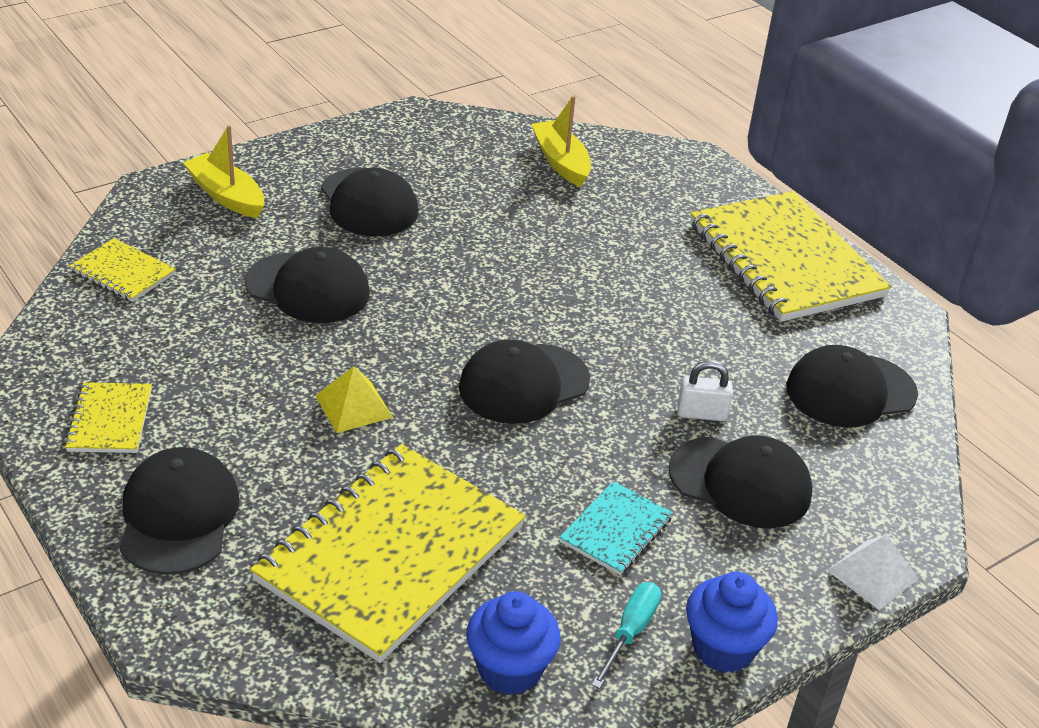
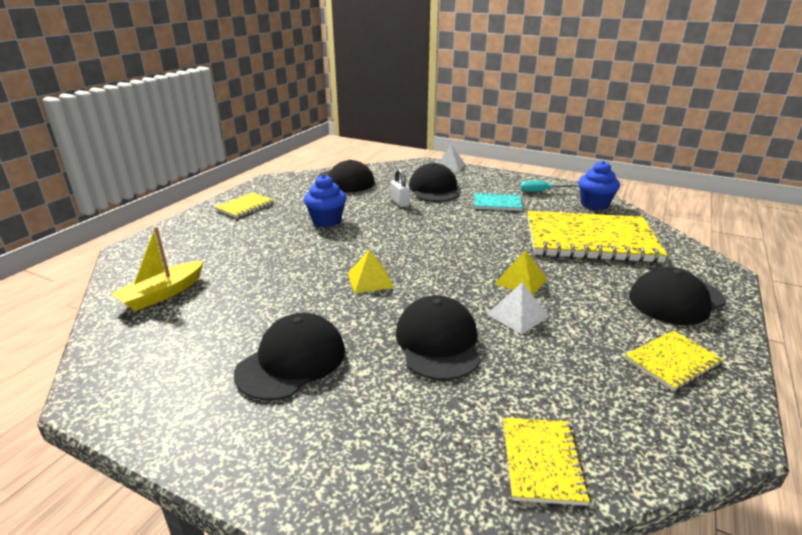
camera: 115 degrees left, 10 degrees down
(226, 196) = (350, 461): yellow boat -> none
(293, 362) = (517, 315): none -> white pyramid
(469, 292) = (370, 280): none -> yellow pyramid
(523, 384) = (434, 242): black cap -> none
(723, 648) = (521, 179): blue cupcake -> blue cupcake (327, 221)
(785, 260) = (245, 207): yellow notebook -> yellow notebook, size x0.45

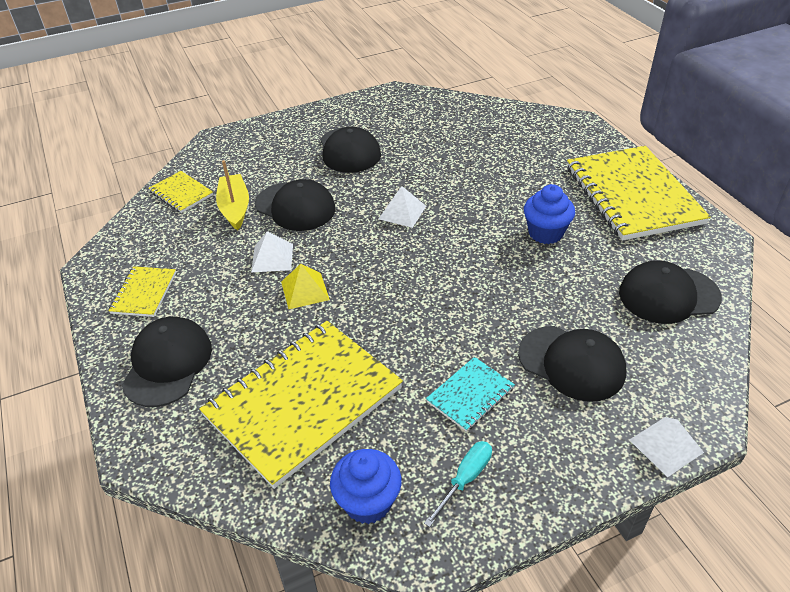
camera: 130 degrees right, 15 degrees up
(162, 294) = (484, 124): yellow boat -> yellow boat (235, 208)
(245, 207) = (633, 195): yellow notebook -> yellow notebook, size x2.21
(370, 280) = (402, 212): yellow pyramid -> white pyramid
(400, 202) = (551, 307): white padlock -> none

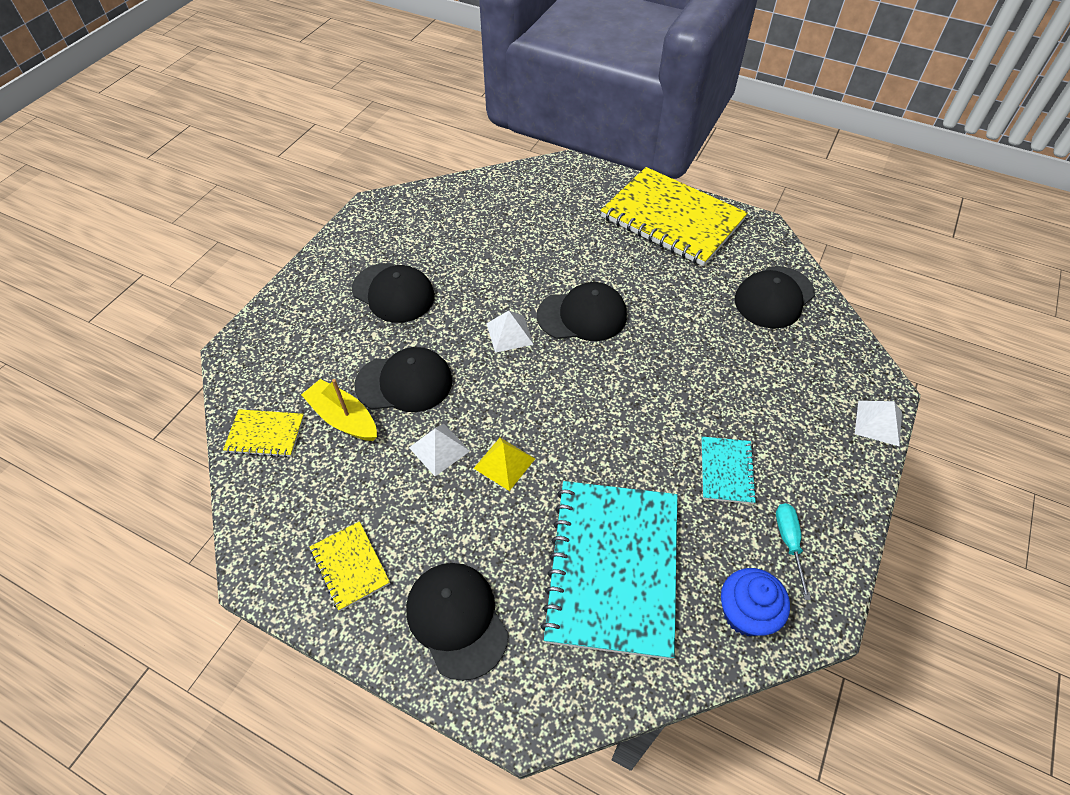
camera: 40 degrees left, 10 degrees up
(303, 402) = (613, 568): yellow notebook -> turquoise notebook
(545, 233) = (643, 290): blue cupcake -> none
(572, 363) = (766, 396): black cap -> black cap (582, 315)

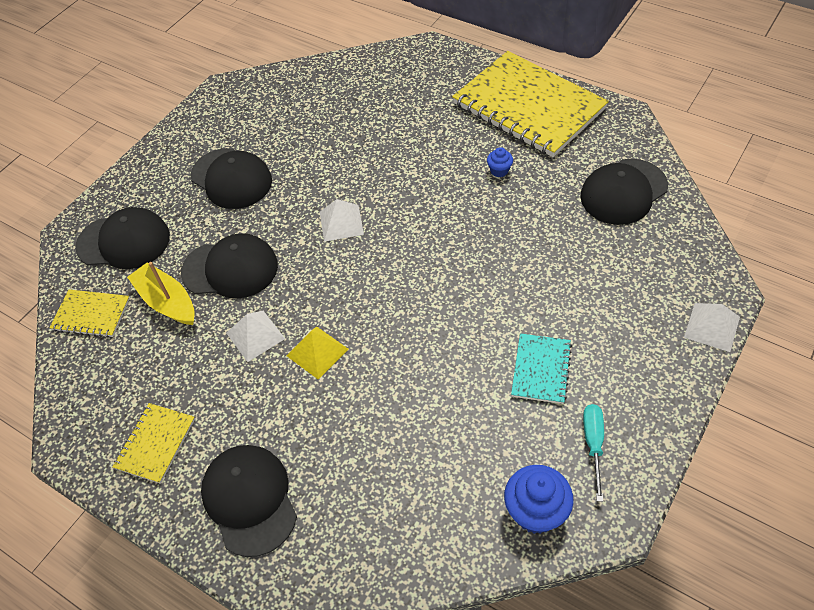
camera: 10 degrees right, 0 degrees up
(350, 566) = (155, 444): yellow notebook -> yellow notebook turned 45 degrees clockwise
(582, 315) = (418, 206): black cap -> black cap (124, 241)
(613, 568) = (409, 459): turquoise notebook -> none
(654, 280) = (499, 170): none -> blue cupcake

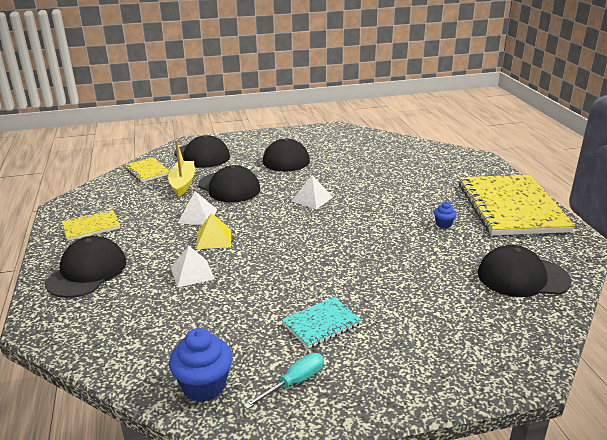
camera: 40 degrees right, 25 degrees down
(712, 327) = (487, 384): white pyramid -> white pyramid (192, 273)

